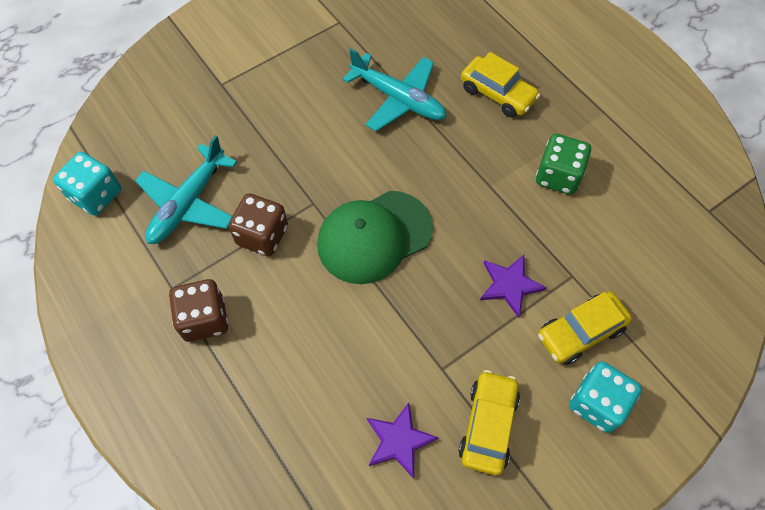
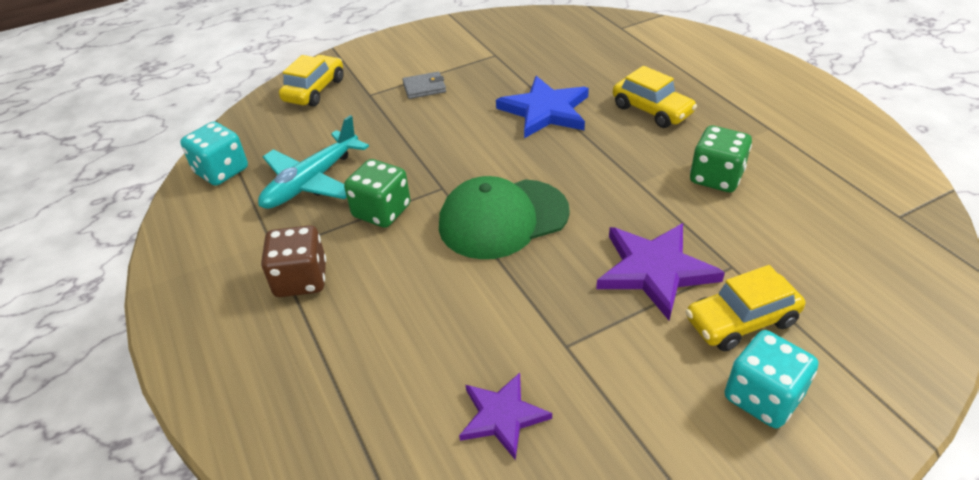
camera: 10 degrees right, 20 degrees down
(262, 235) = (381, 211): brown dice -> green dice
(275, 72) = (424, 88): none -> grey wallet
(398, 99) = (545, 111): turquoise plane -> blue star
(488, 425) = (618, 409): yellow car -> yellow car (314, 90)
(510, 285) = (655, 270): purple star -> purple star, size x1.57

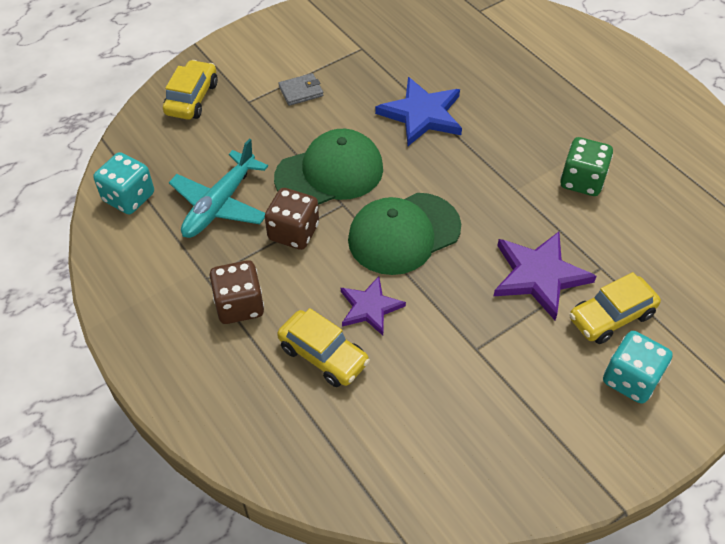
camera: 10 degrees left, 10 degrees up
(381, 211) = (293, 232): green dice -> brown dice
(435, 158) = (329, 173): none -> green cap
(502, 416) = (436, 412): purple star -> purple star (370, 307)
(652, 110) = (519, 110): yellow car -> yellow car (323, 355)

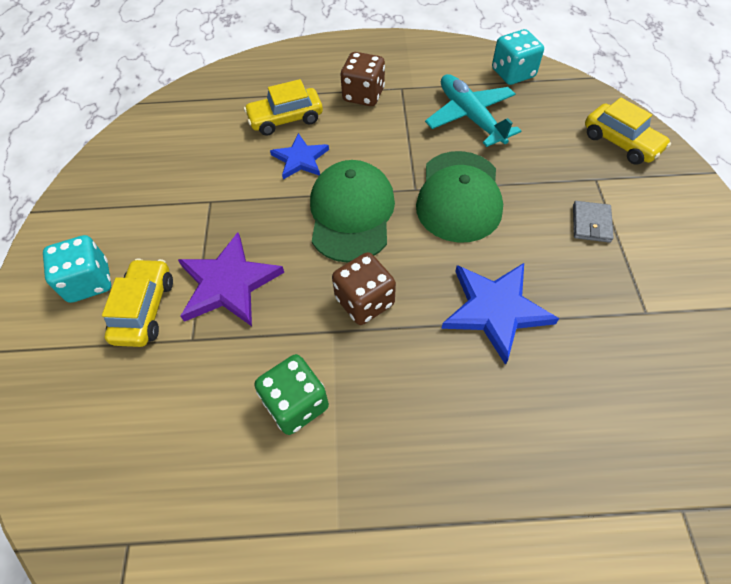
camera: 125 degrees right, 5 degrees up
(293, 232) = (408, 147): brown dice -> brown dice (364, 301)
(370, 307) = (300, 159): purple star -> blue star

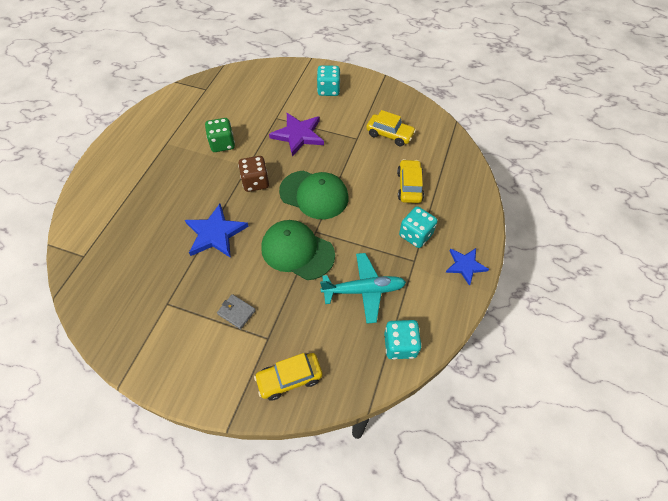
camera: 110 degrees right, 0 degrees up
(144, 309) = (302, 105): yellow car -> yellow car (389, 134)
(300, 159) = (369, 184): blue star -> blue star (465, 265)
(363, 95) = (415, 235): brown dice -> turquoise dice

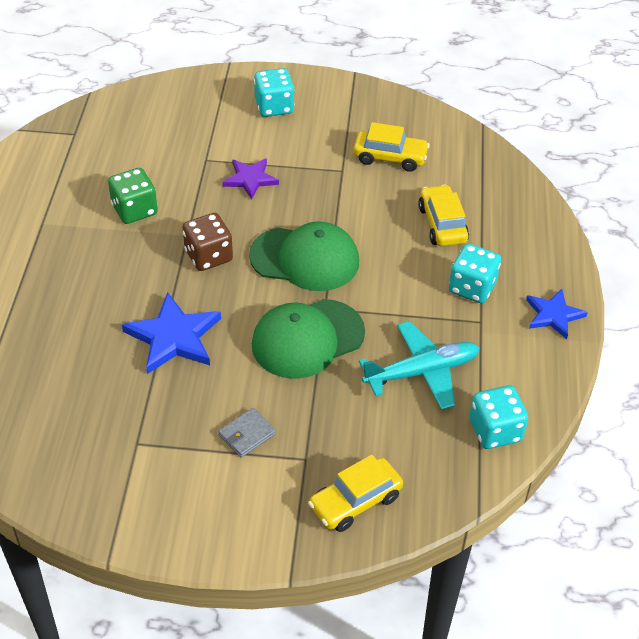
camera: 15 degrees left, 10 degrees down
(236, 312) = (247, 434): grey wallet -> grey wallet turned 60 degrees counterclockwise
(297, 251) = (307, 339): green cap -> green cap turned 45 degrees counterclockwise
(298, 135) = (250, 179): purple star -> purple star, size x0.64

